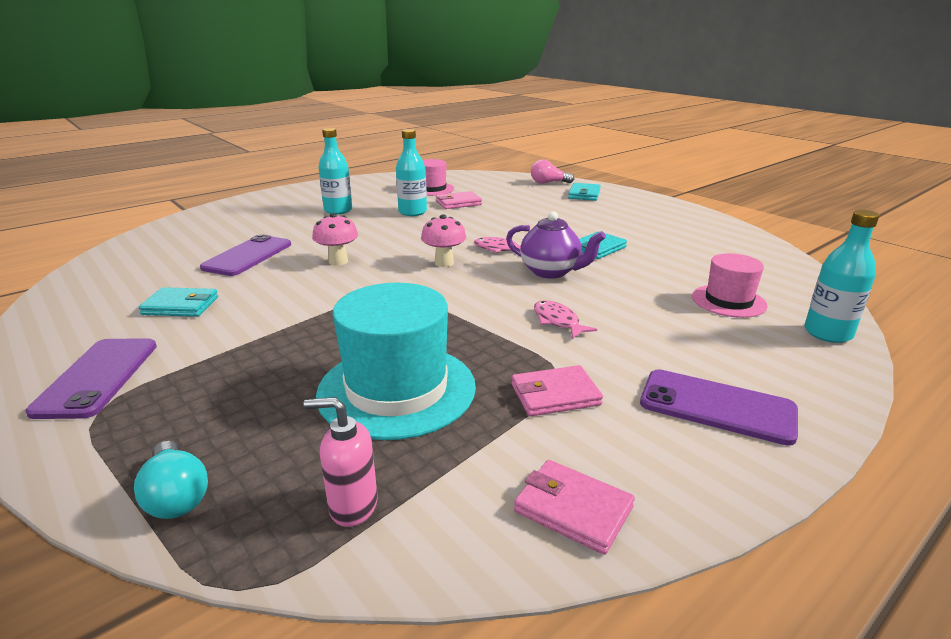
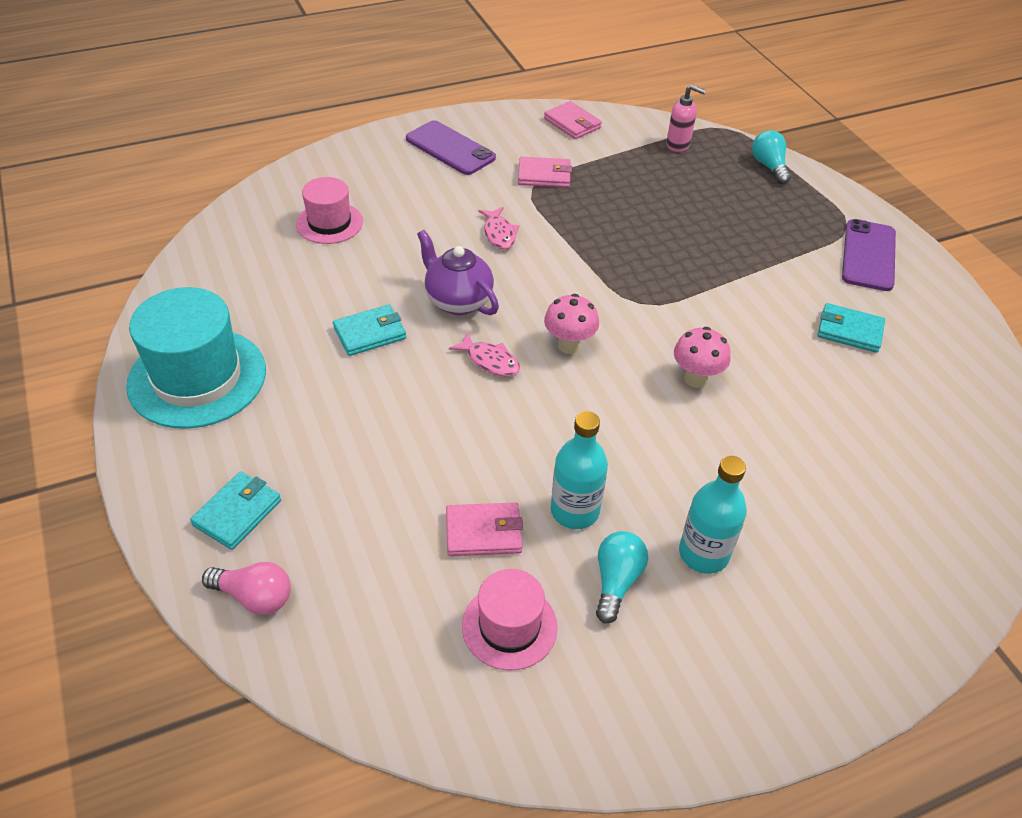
camera: 165 degrees left, 20 degrees up
(248, 256) = (814, 420): purple phone -> none
(384, 201) = (616, 581): none -> turquoise light bulb
(397, 389) = (648, 200): turquoise hat -> turquoise hat (197, 377)
(827, 333) = (299, 177): turquoise bottle -> none

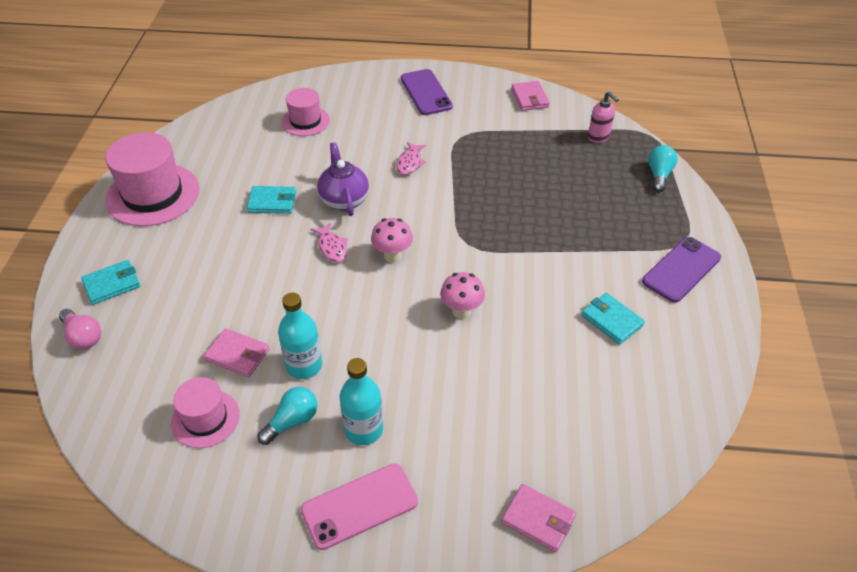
camera: 30 degrees right, 0 degrees up
(197, 377) = (153, 195): turquoise hat -> pink hat
(544, 175) = (476, 131): pink wallet -> pink wallet (538, 519)
(771, 641) = (359, 506): none -> pink phone

